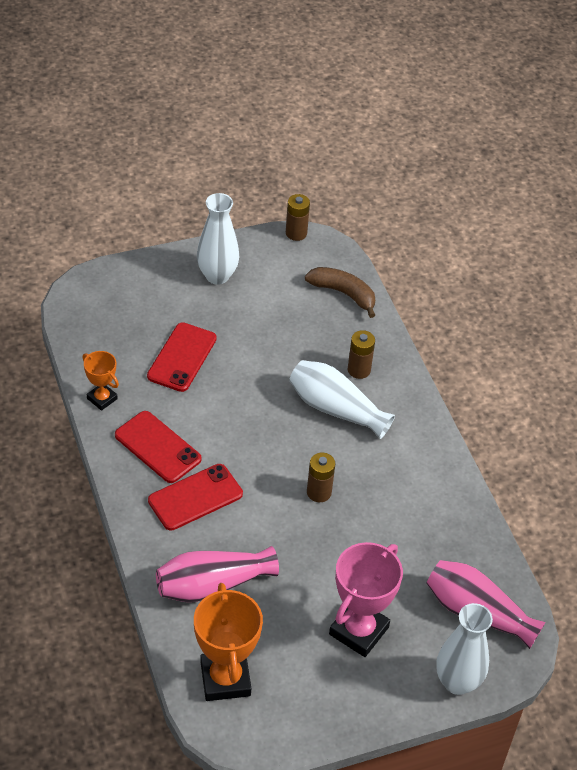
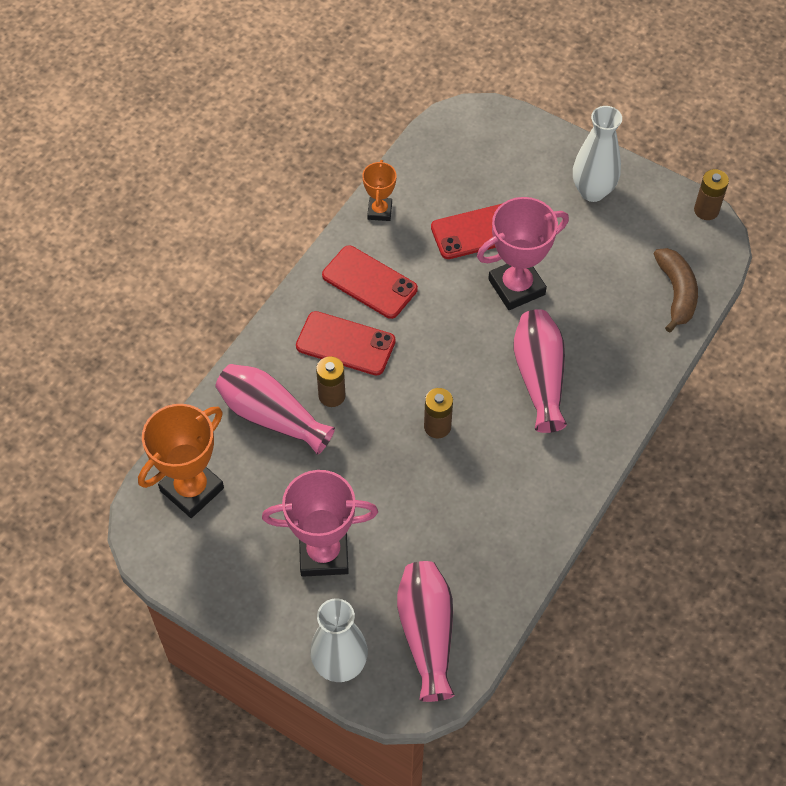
camera: 55 degrees right, 10 degrees up
(157, 447) = (369, 282): red phone -> red phone turned 60 degrees counterclockwise
(250, 369) = (516, 287): none -> pink trophy
(336, 409) = (539, 377): white vase -> pink vase
(359, 370) = (601, 364): brown battery -> brown battery (332, 395)

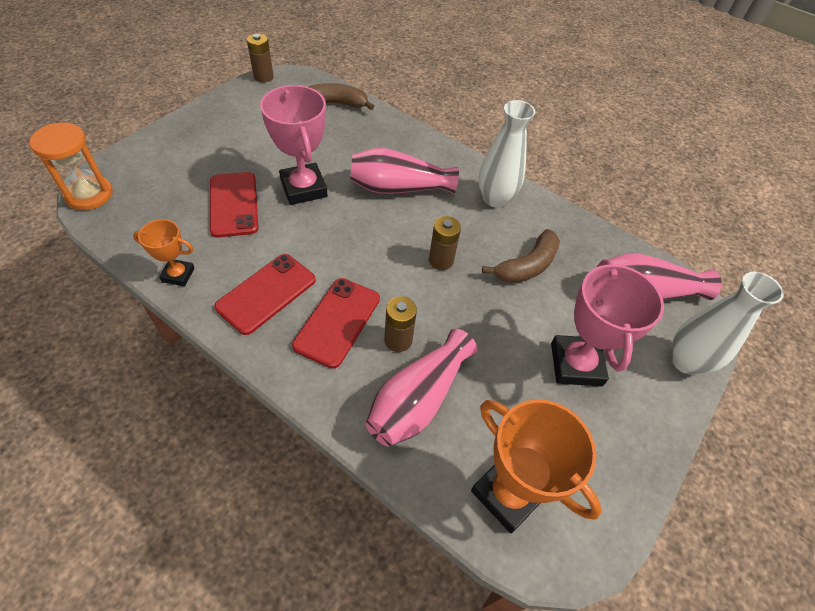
camera: 90 degrees left, 5 degrees down
(445, 512) = (527, 266): none -> brown banana
(465, 116) = (89, 194): none -> orange hourglass
(592, 191) = (219, 129): white vase -> white vase (495, 199)

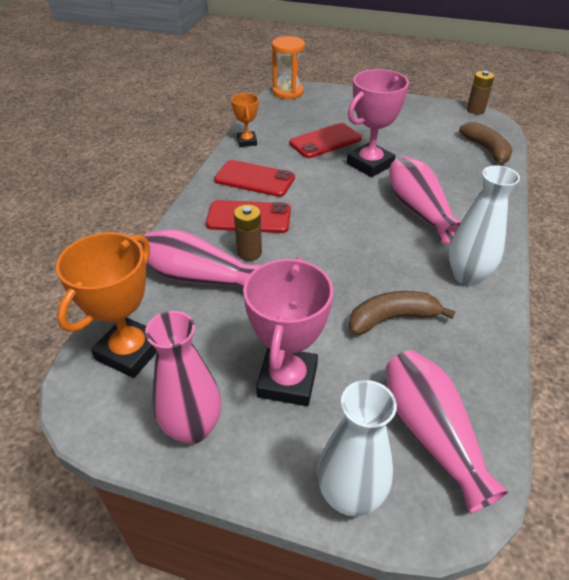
camera: 75 degrees right, 10 degrees down
(441, 260) = (352, 257): brown battery -> none
(527, 266) = (392, 318): brown banana -> brown banana turned 135 degrees clockwise
(576, 364) = (287, 380): pink trophy -> pink trophy turned 60 degrees counterclockwise
(613, 454) = (193, 428): none -> pink vase

